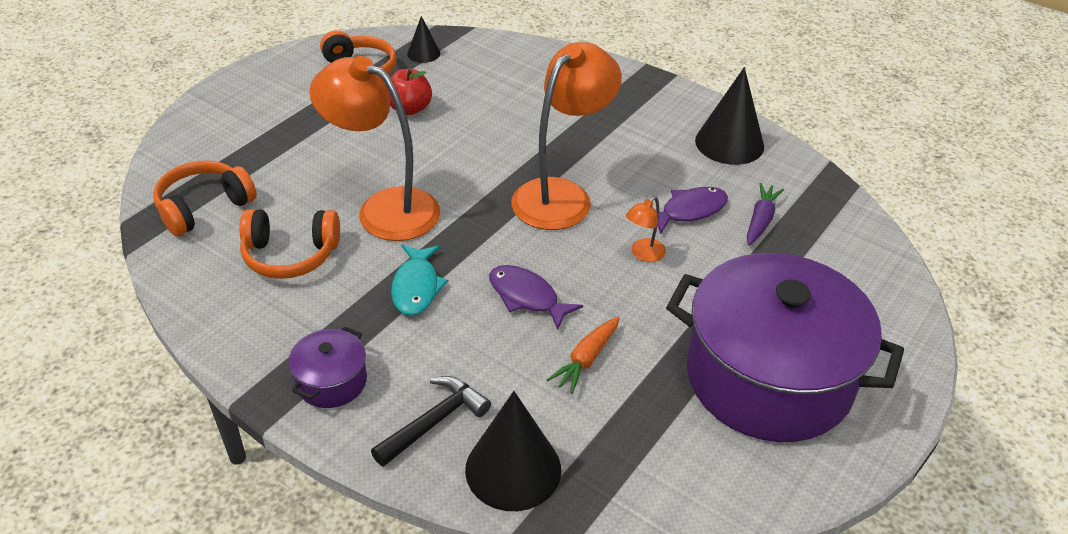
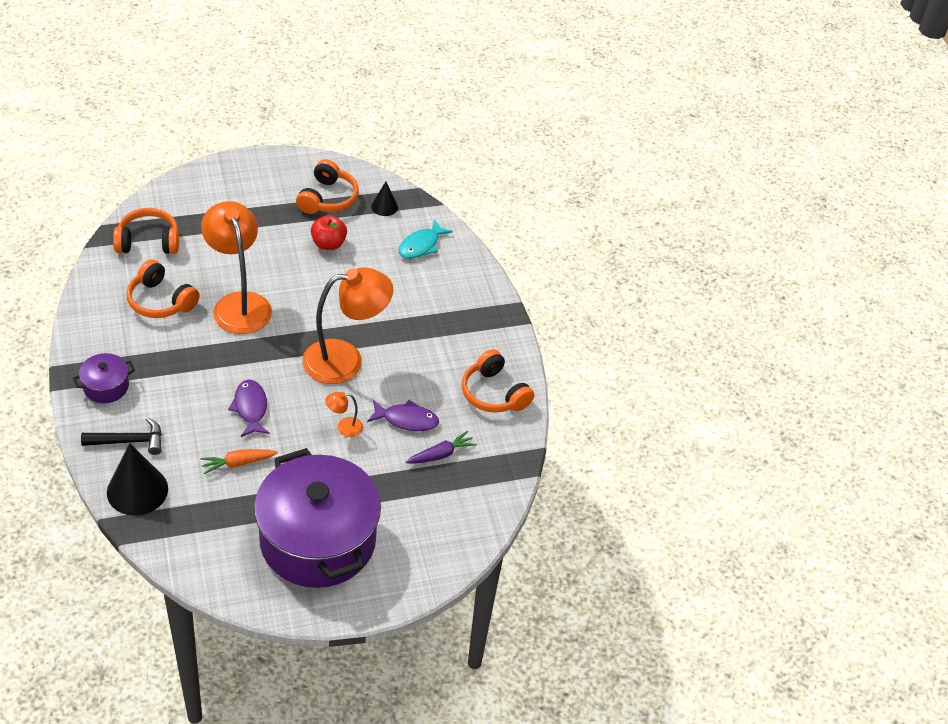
camera: 35 degrees right, 5 degrees up
(416, 287) = (202, 363): turquoise fish -> turquoise fish (421, 245)
(729, 143) = (494, 393): black cone -> orange headphones

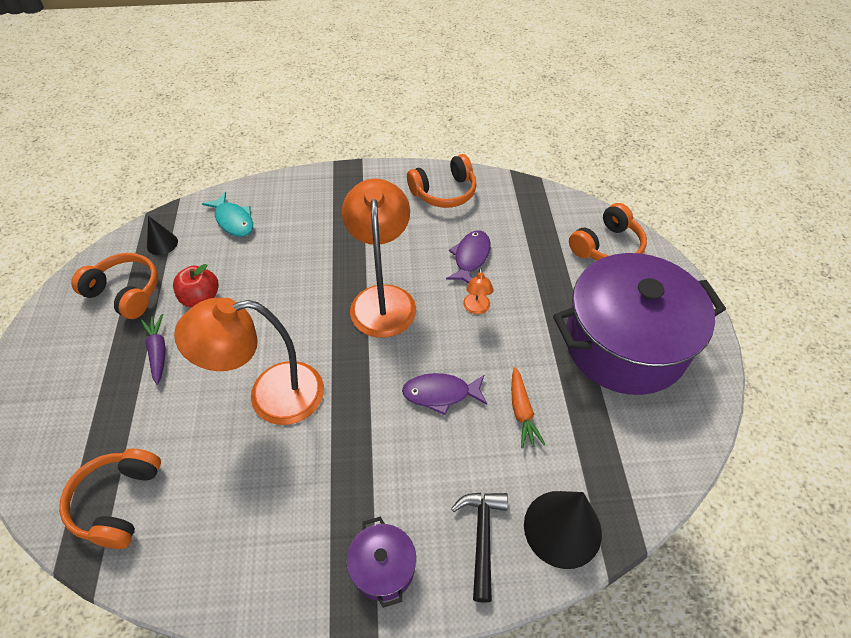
camera: 75 degrees left, 5 degrees up
(161, 301) = (239, 489): orange headphones -> orange headphones (607, 246)
(441, 454) = (515, 237): purple carrot -> purple carrot (158, 351)

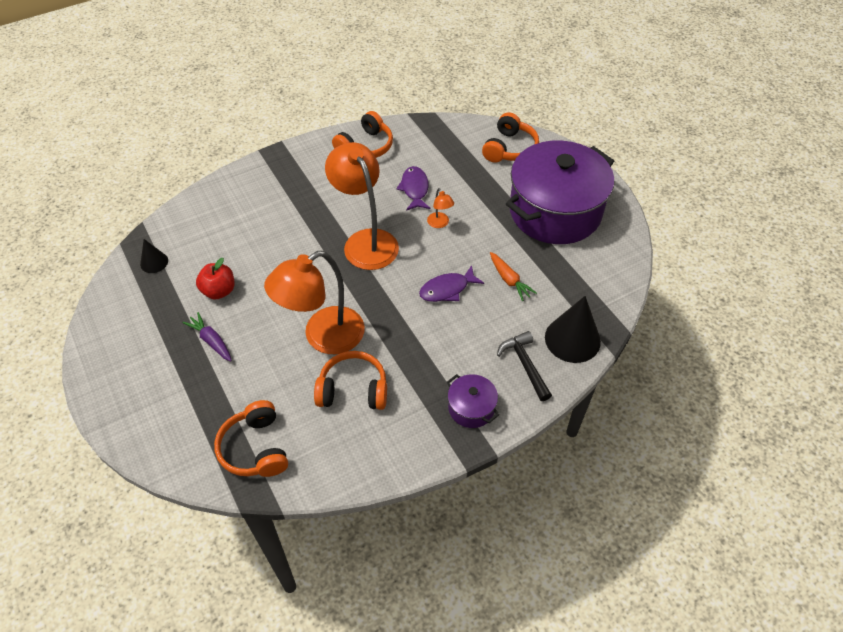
camera: 25 degrees left, 0 degrees up
(125, 292) = (150, 309): orange headphones -> orange headphones (353, 390)
(233, 220) = (204, 224): turquoise fish -> none

